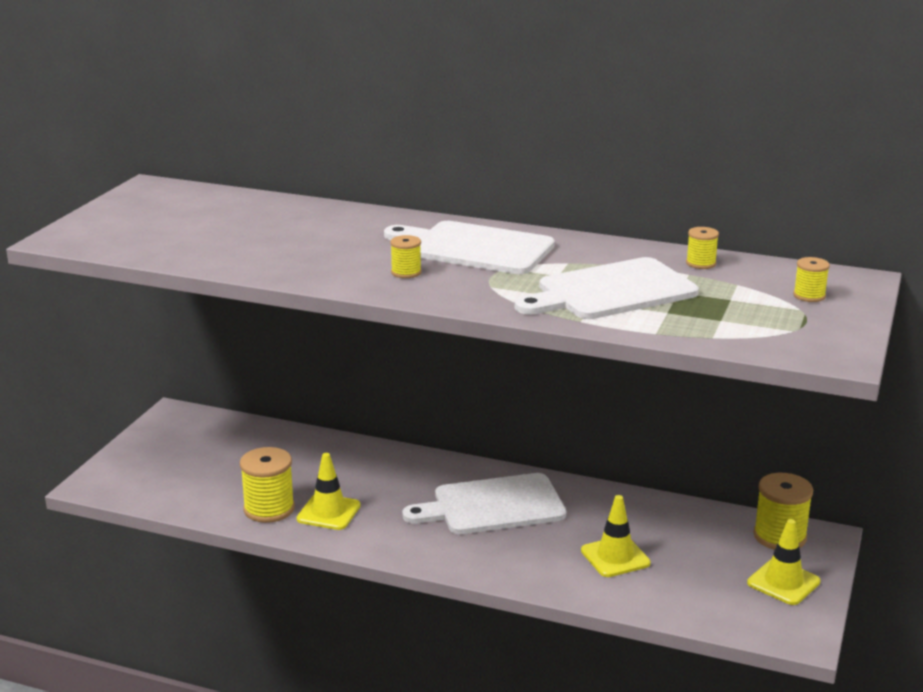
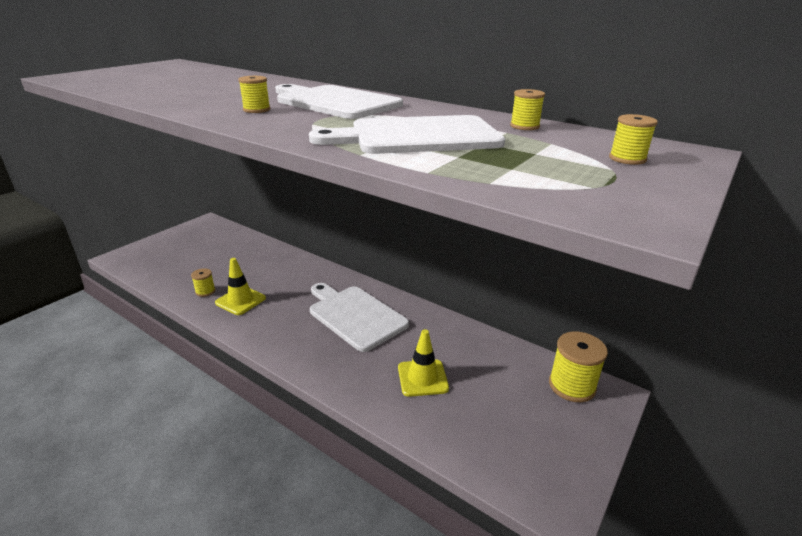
camera: 15 degrees right, 5 degrees up
(269, 509) = (205, 291): yellow spool -> yellow spool, size x0.53
(493, 506) = (355, 315): white cutting board -> white cutting board turned 45 degrees clockwise
(783, 582) = (561, 435): yellow traffic cone -> none

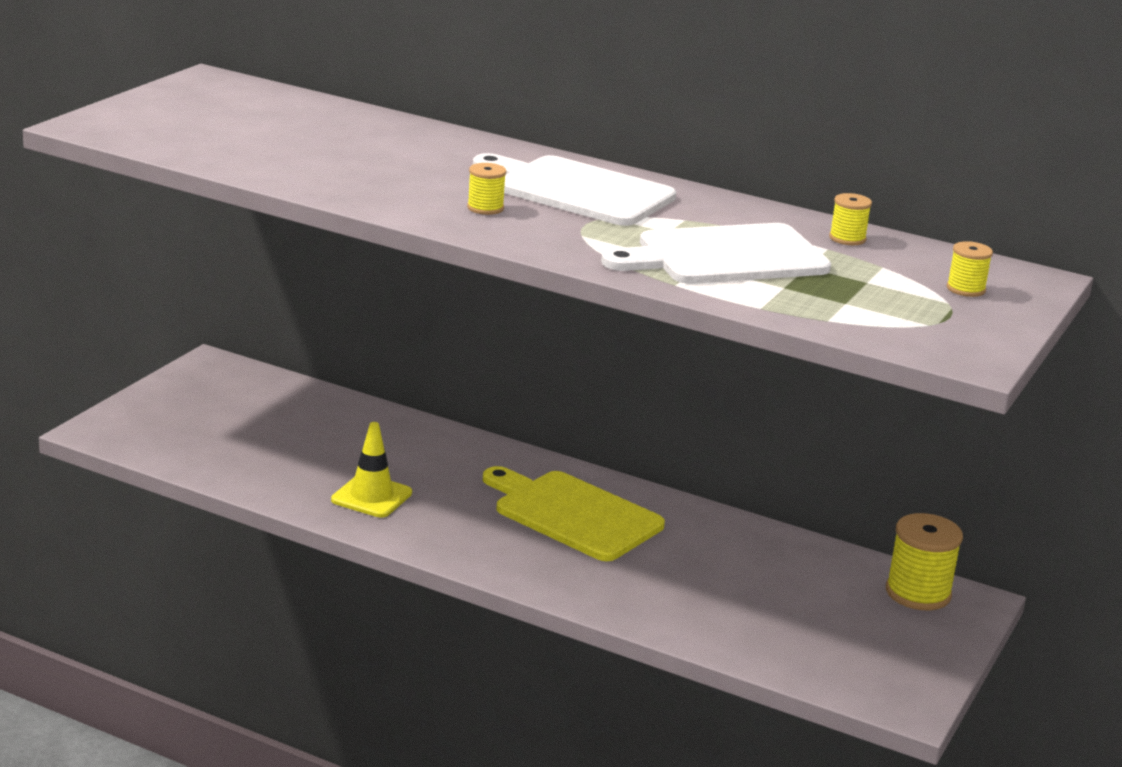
camera: 10 degrees left, 5 degrees down
(205, 291) = (301, 484): yellow spool -> none
(355, 315) = (573, 514): white cutting board -> yellow cutting board
(422, 378) = (706, 590): yellow traffic cone -> none

